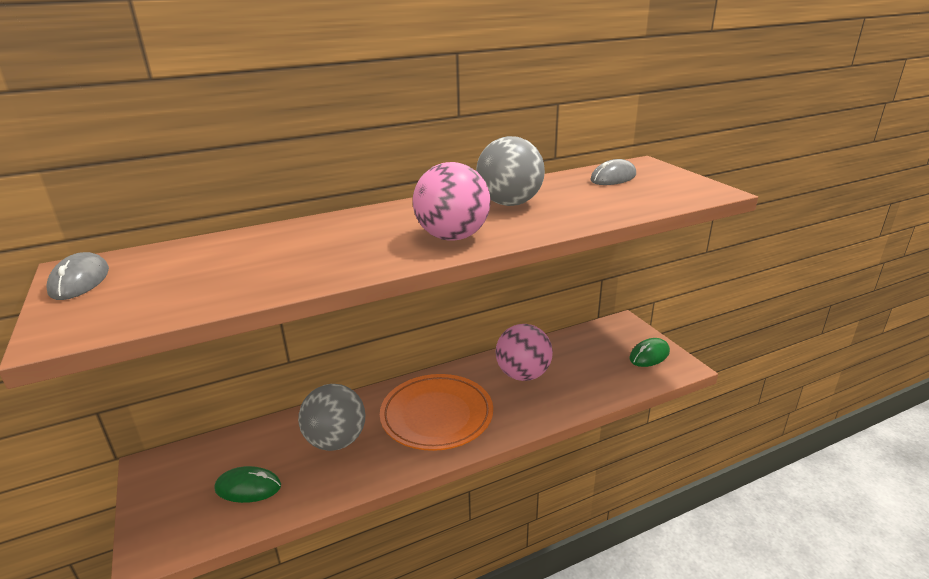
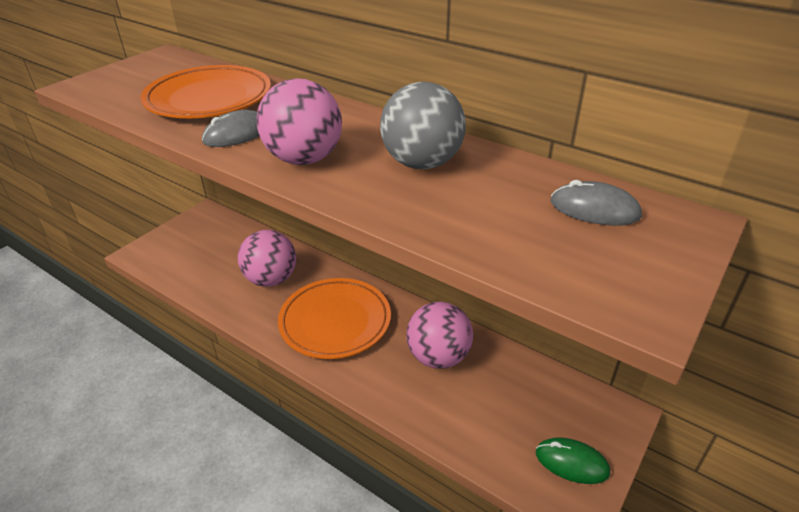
camera: 60 degrees right, 10 degrees up
(80, 281) = (146, 63): grey mouse -> grey mouse (237, 134)
(248, 487) = (204, 262): green mouse -> none
(260, 258) = (209, 99): none -> orange plate
(336, 441) = (271, 279): grey ball -> pink ball

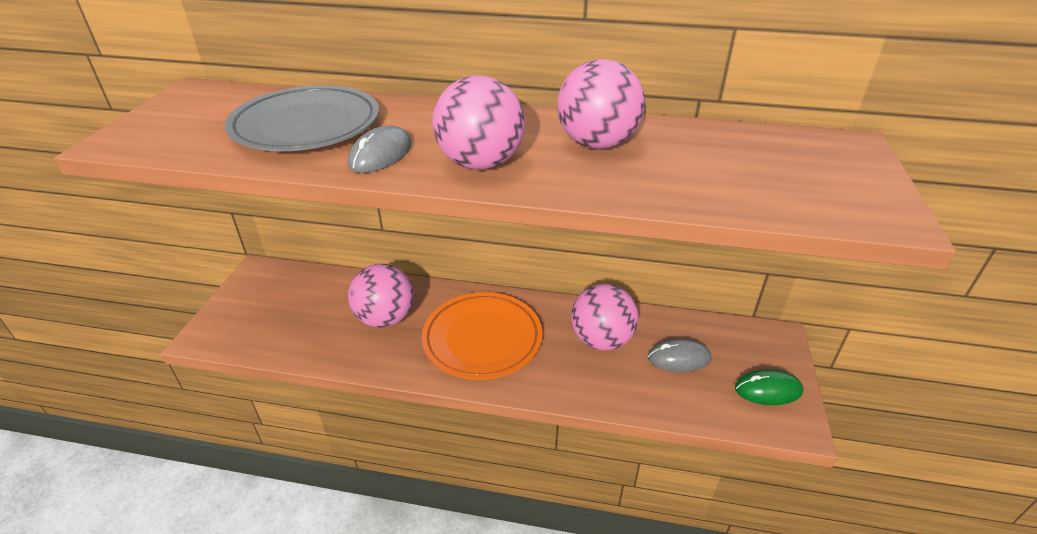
camera: 25 degrees left, 0 degrees up
(209, 99) = (306, 126): orange plate -> grey plate
(422, 163) = (597, 144): grey ball -> pink ball
(594, 209) = (775, 150): grey mouse -> grey mouse (679, 358)

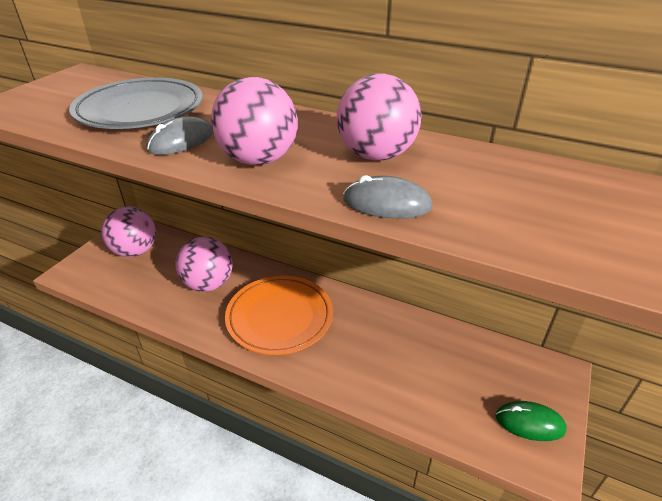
camera: 15 degrees right, 0 degrees up
(601, 340) = (384, 339): pink ball -> pink ball (135, 251)
(679, 358) = (451, 372): grey mouse -> grey mouse (386, 203)

